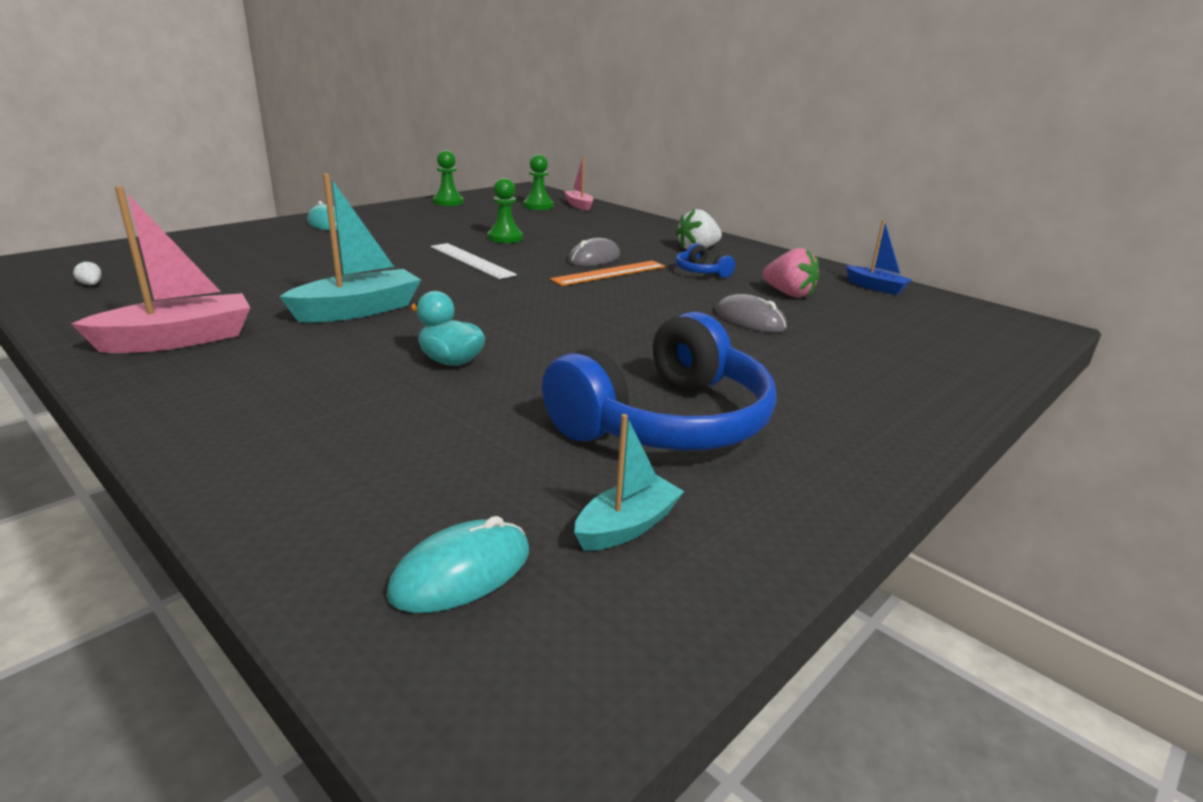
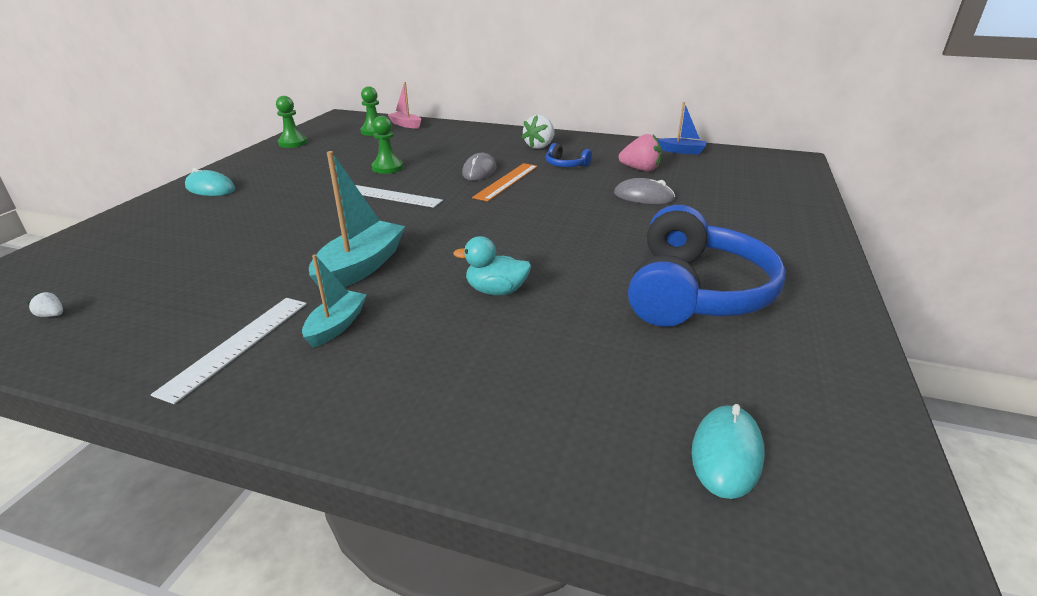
camera: 25 degrees left, 5 degrees up
(178, 340) = (237, 345): pink boat -> white ruler
(627, 526) = (770, 377): turquoise boat -> turquoise boat (336, 326)

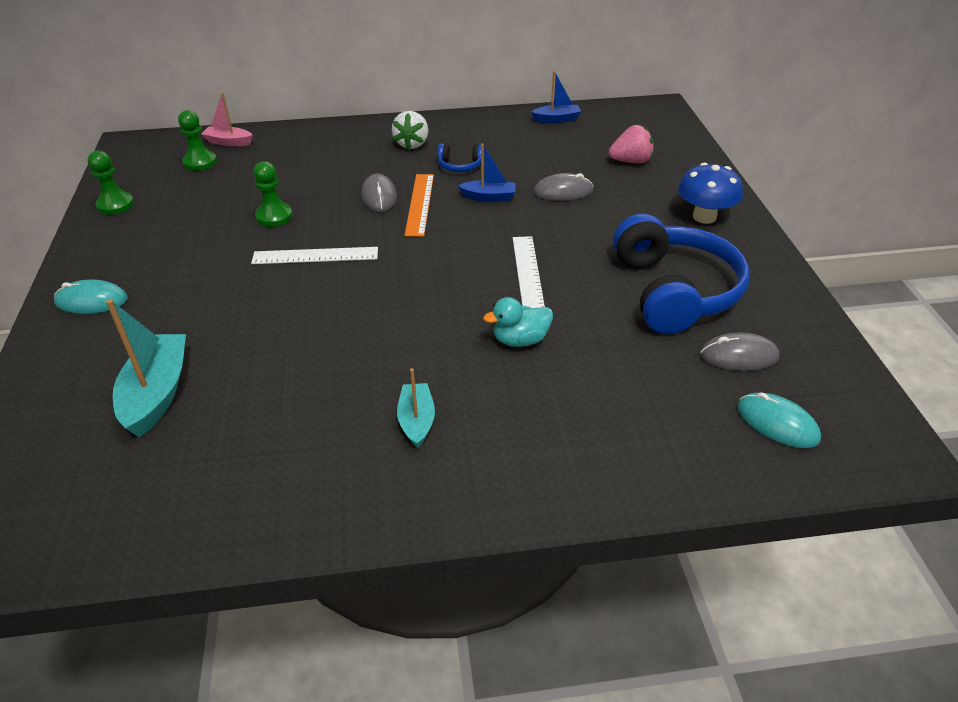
camera: 25 degrees left, 10 degrees up
(52, 315) = (119, 508): white strawberry -> none
(237, 345) = (348, 470): white ruler -> white ruler (528, 274)
(360, 267) = (375, 353): turquoise boat -> turquoise boat (157, 393)
(571, 188) = (489, 197): none -> blue boat
(640, 169) = (535, 155): pink strawberry -> pink strawberry (631, 161)
(726, 454) = (777, 423): turquoise mouse -> turquoise mouse turned 45 degrees counterclockwise
(727, 369) = (739, 356): none -> grey mouse
(779, 241) = (704, 217): none -> blue mushroom

